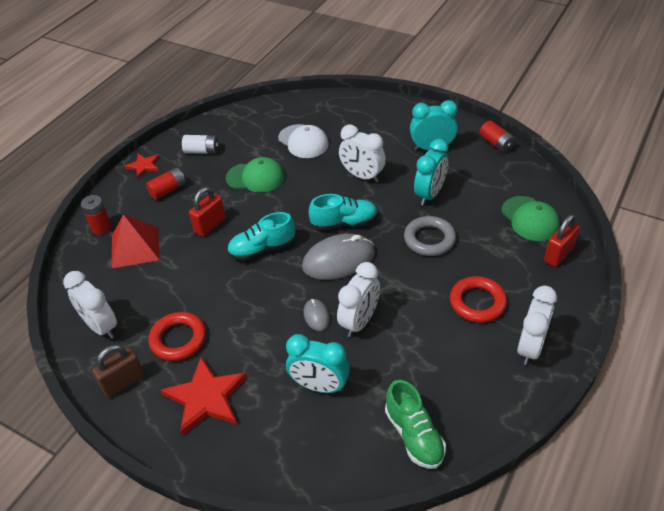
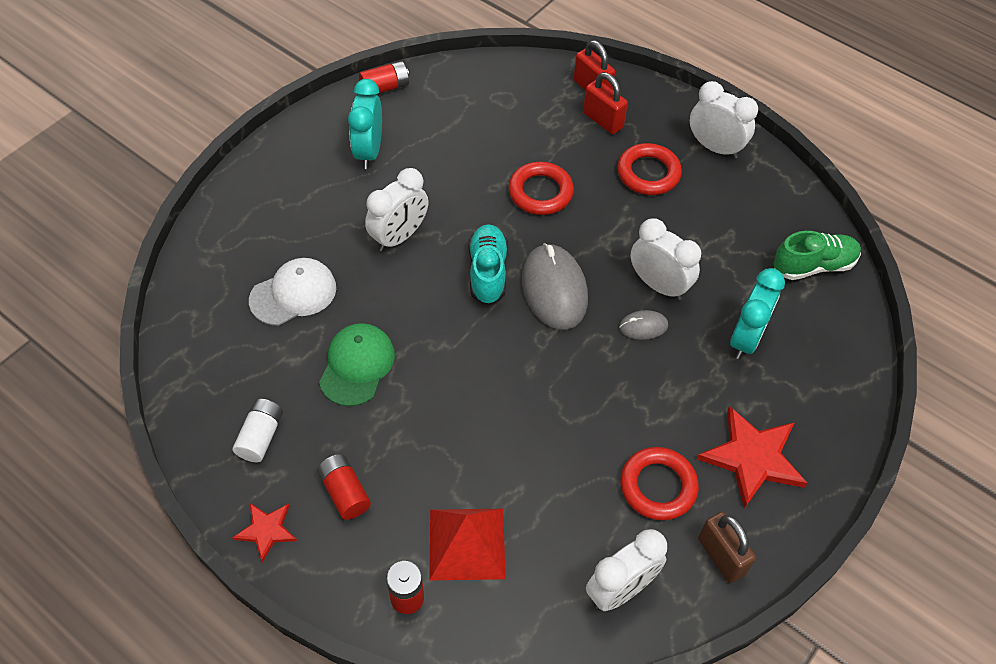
camera: 85 degrees left, 10 degrees up
(210, 225) = (447, 435): red padlock -> red padlock (603, 120)
(262, 249) = (513, 372): turquoise shoe -> none
(429, 194) = (460, 174): turquoise clock -> none
(429, 239) = (540, 192): grey ring -> red ring
(530, 219) = (530, 95): green cap -> none

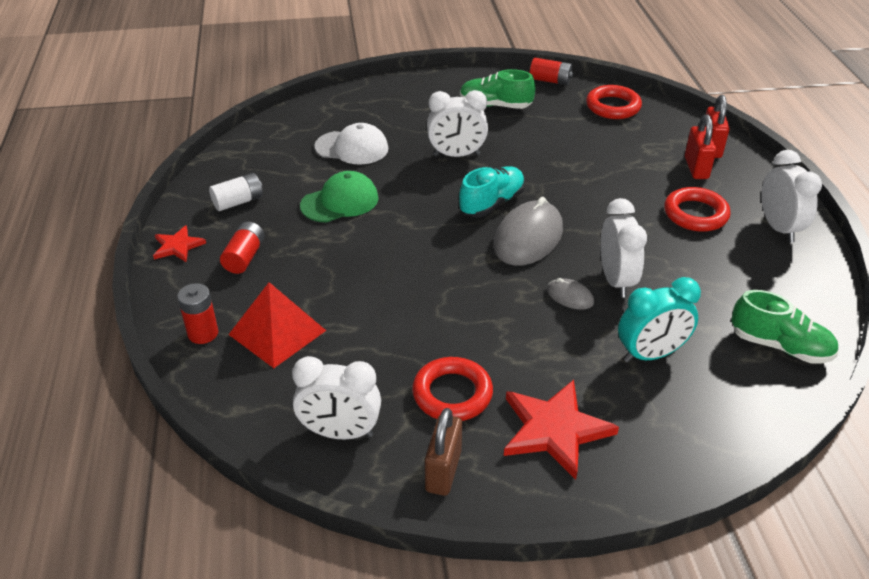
camera: 45 degrees right, 15 degrees down
(369, 151) = (495, 105): turquoise clock -> green shoe
(540, 192) = (590, 182): red ring -> red ring (613, 107)

